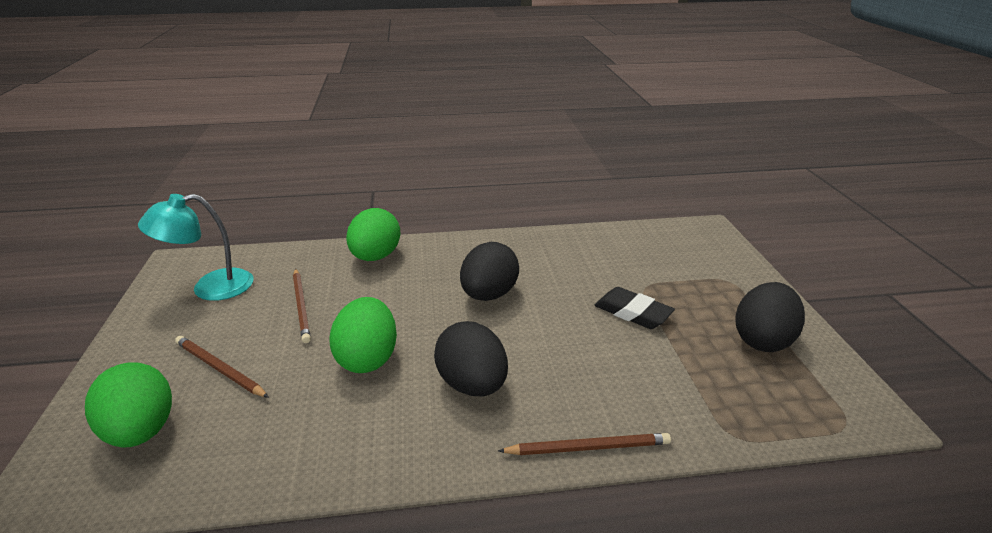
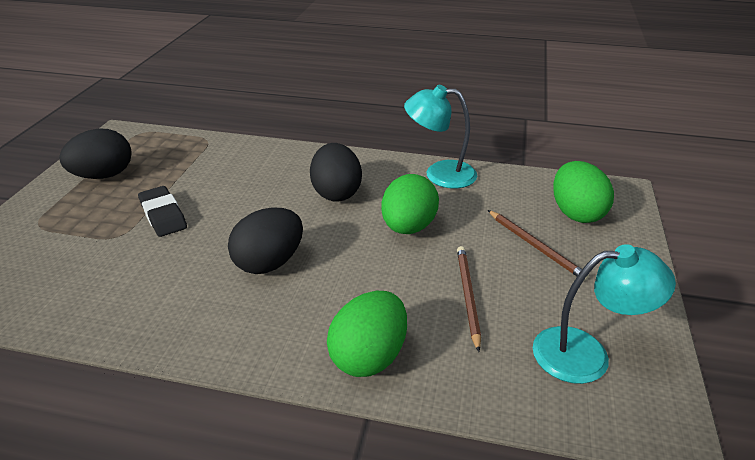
camera: 160 degrees left, 5 degrees up
(336, 458) = (439, 174): none -> turquoise lamp
(588, 447) = (291, 150): brown pencil -> none

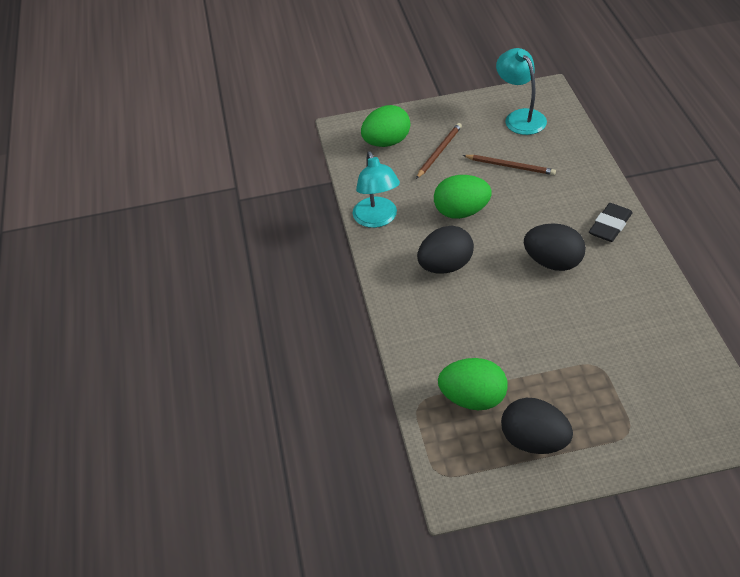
camera: 110 degrees left, 10 degrees up
(163, 215) = (552, 354): black eraser -> black eraser (610, 226)
(369, 356) = (589, 187): green egg -> green egg (473, 399)
(467, 296) = (510, 166): brown pencil -> brown pencil turned 135 degrees counterclockwise

